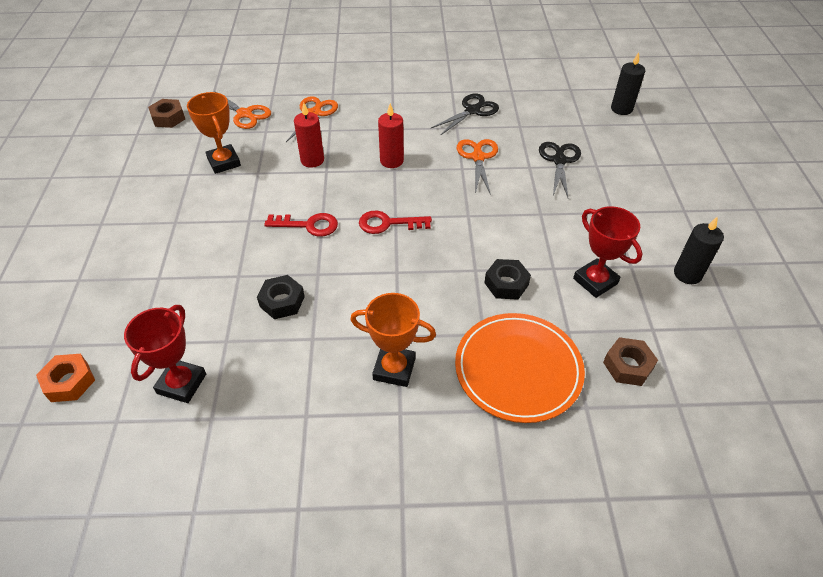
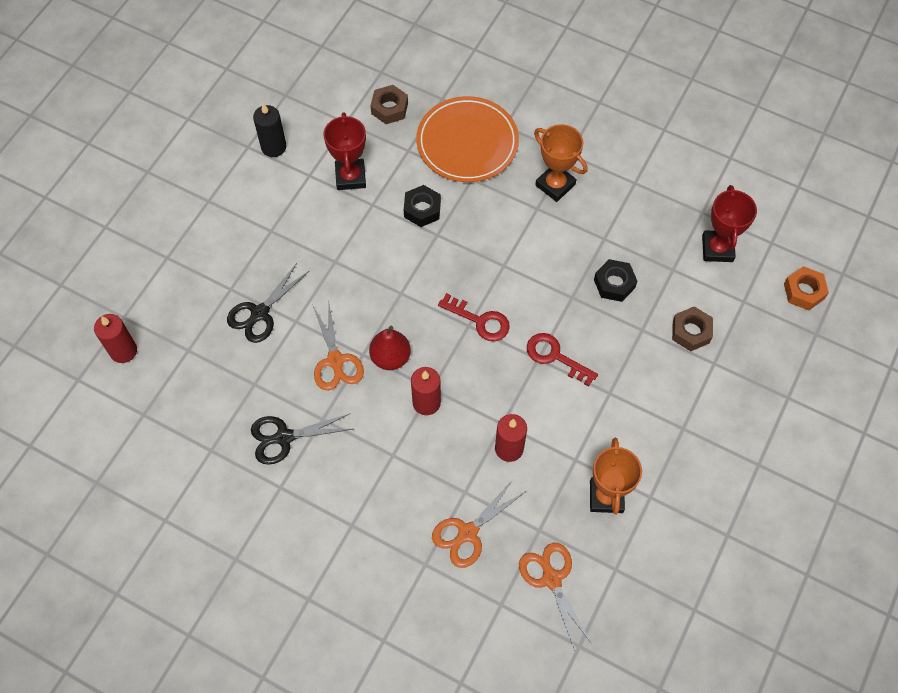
camera: 150 degrees left, 15 degrees up
(168, 118) = (648, 623): brown nut -> brown nut (691, 332)
(182, 384) = (717, 248): red trophy -> red trophy turned 45 degrees counterclockwise
(440, 174) = (390, 357): none -> red pear
(478, 157) = (335, 360): orange scissors -> orange scissors turned 45 degrees counterclockwise
(621, 109) = (123, 351): black candle -> red candle

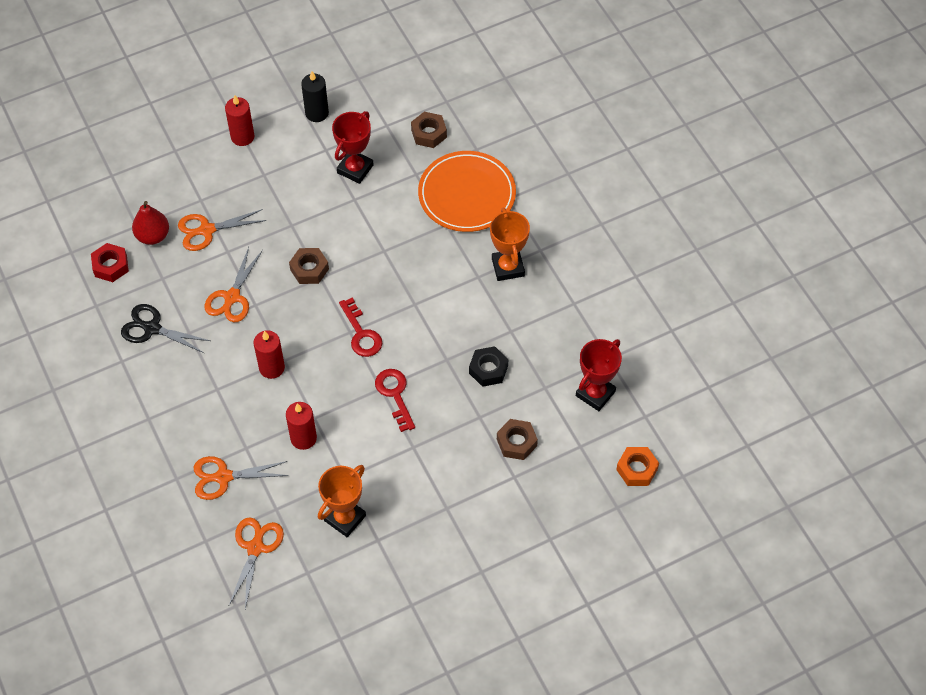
camera: 35 degrees right, 5 degrees down
(123, 351) = (92, 199): red candle -> red candle (242, 137)
(194, 403) = (111, 266): none -> red nut
(260, 313) = (207, 230): black scissors -> orange scissors
(385, 291) = (309, 269): none -> brown nut
(390, 357) = (273, 319): red pear -> red pear (153, 236)
(422, 209) = (388, 225): black nut -> none

